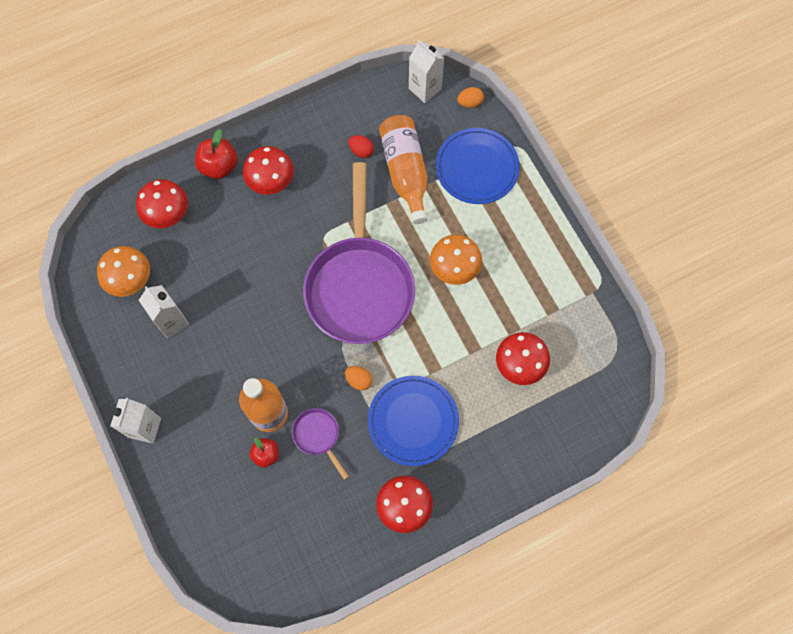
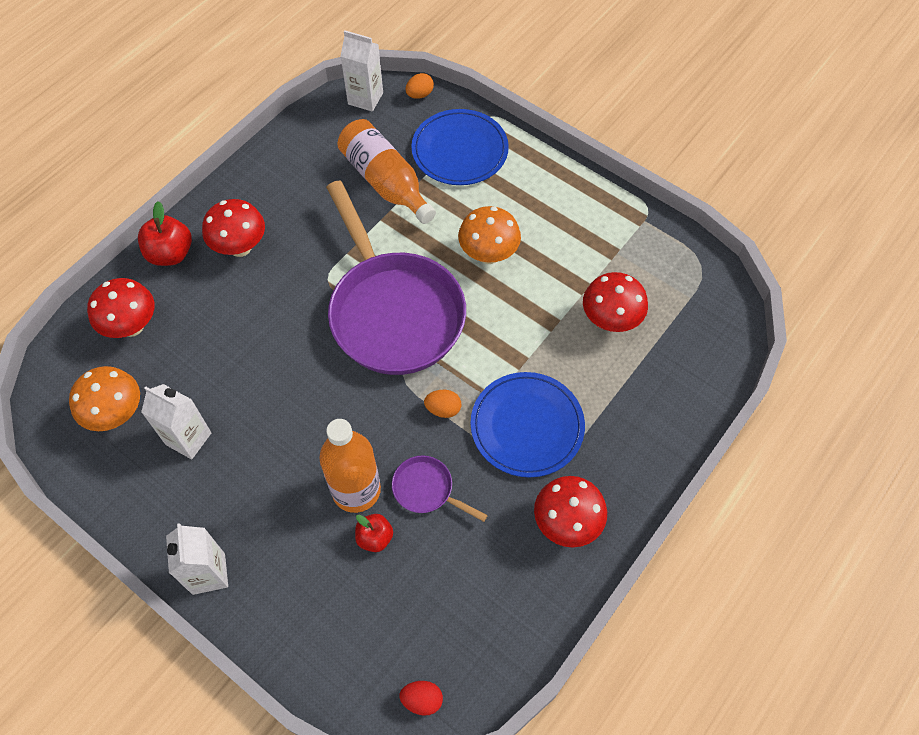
camera: 25 degrees left, 10 degrees down
(361, 151) = (327, 180): red egg -> red egg (422, 700)

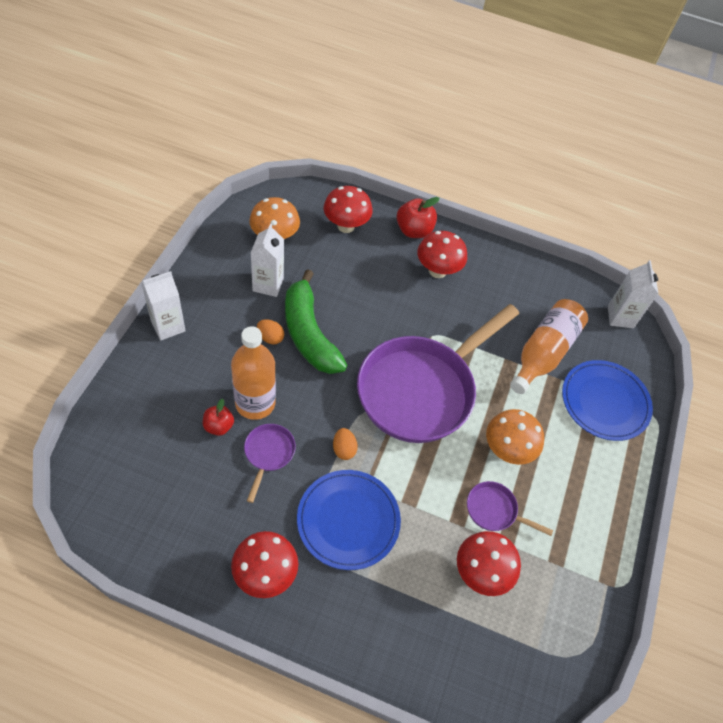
camera: 65 degrees right, 5 degrees down
(279, 408) = (309, 333): none -> green banana
(420, 94) = (647, 356): orange egg -> orange egg (270, 337)
(422, 700) = (93, 492): red egg -> none
(550, 287) = (494, 510): none -> purple pan

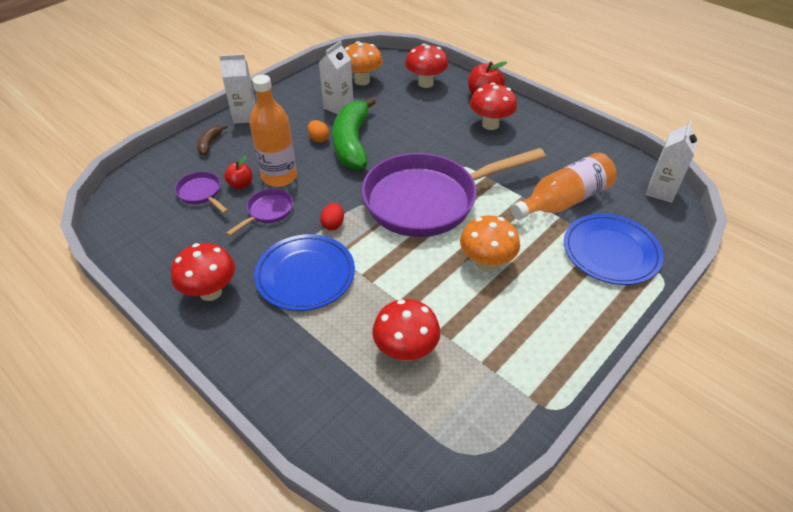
camera: 30 degrees right, 10 degrees down
(149, 378) = (210, 143): none -> brown banana
(344, 449) = (333, 224): orange egg -> red egg
(494, 510) = (447, 306): purple pan -> purple pan (201, 193)

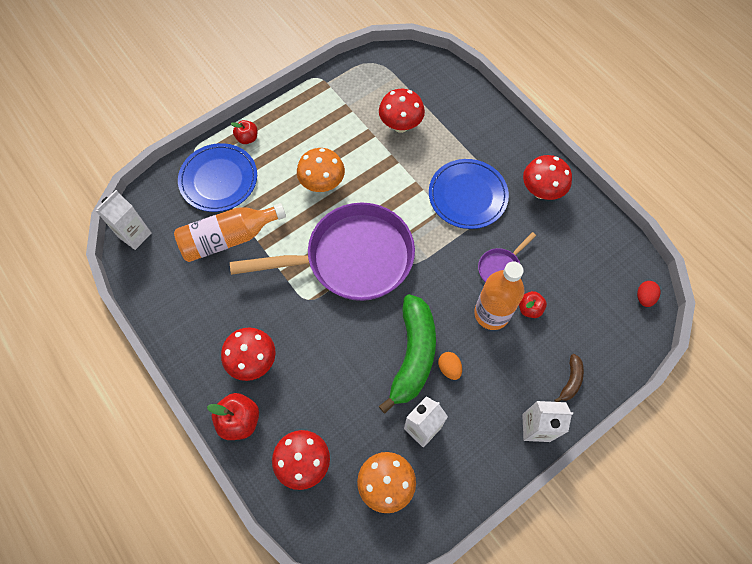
camera: 170 degrees left, 20 degrees up
(201, 193) = (566, 302): purple pan -> none
(333, 224) = (442, 243): red egg -> red egg (644, 297)
(606, 303) = (247, 138): none -> red apple

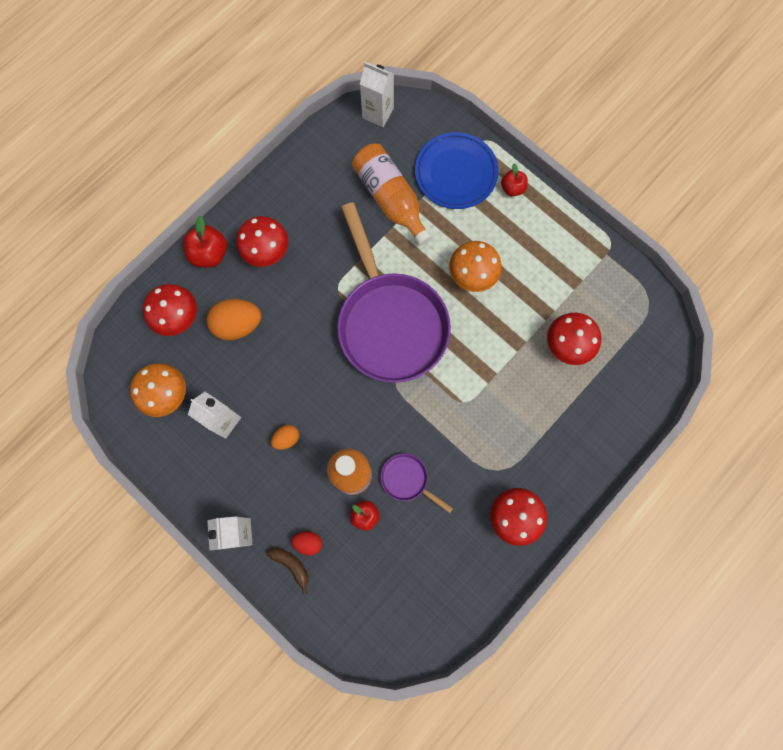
camera: 80 degrees right, 10 degrees up
(324, 400) = (238, 325): none -> orange egg
(413, 355) = (295, 401): green banana -> none
(467, 195) = (490, 433): blue plate -> none
(570, 381) = (291, 565): brown banana -> brown banana turned 150 degrees counterclockwise
(644, 297) = (400, 645): red egg -> red egg (308, 542)

